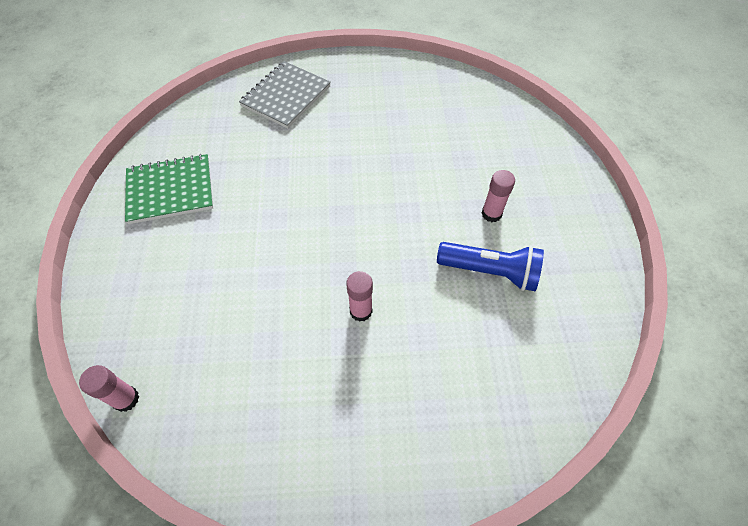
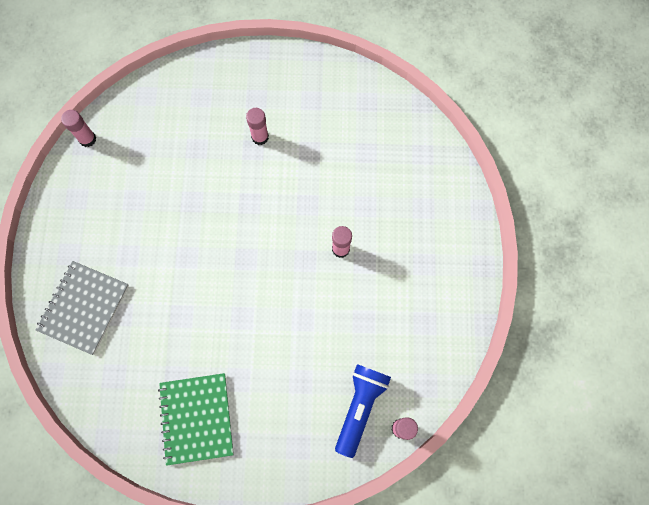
camera: 85 degrees left, 15 degrees up
(286, 96) = (84, 308): grey notebook -> grey notebook turned 75 degrees clockwise
(454, 77) = (87, 139): none -> pink glue stick
(490, 272) = (315, 148): blue flashlight -> blue flashlight (360, 407)

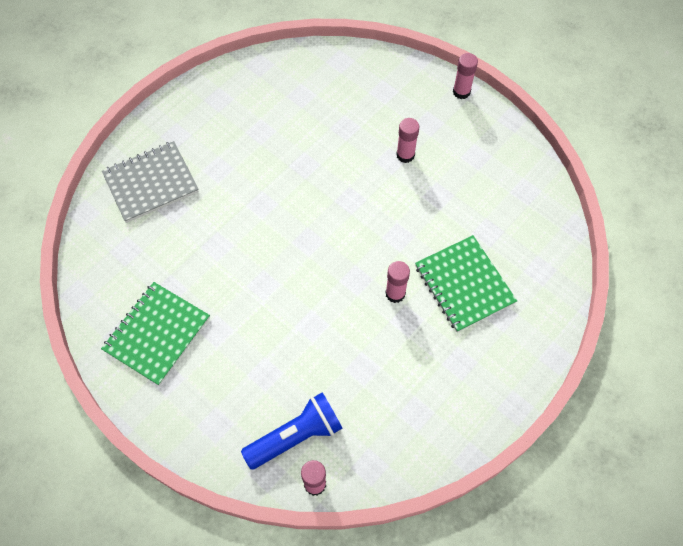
camera: 40 degrees right, 10 degrees down
(87, 139) = (266, 62): pink glue stick -> pink glue stick (461, 92)
(381, 205) = (464, 285): none -> green notebook

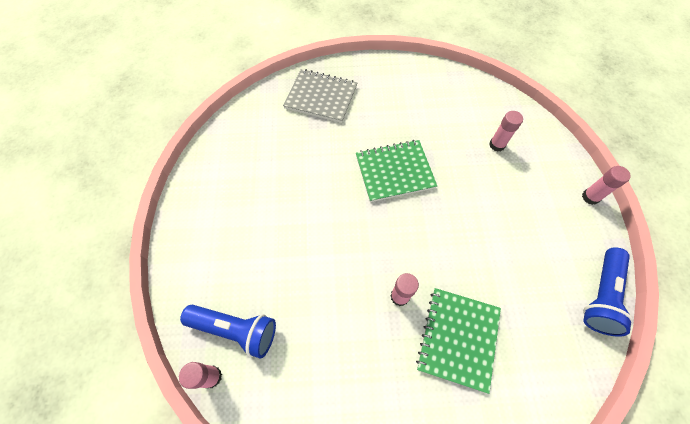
camera: 45 degrees right, 0 degrees up
(157, 334) = (231, 185): green notebook -> green notebook (394, 171)
(405, 155) = (502, 207): pink glue stick -> pink glue stick (497, 145)
(529, 166) = (600, 296): none -> blue flashlight

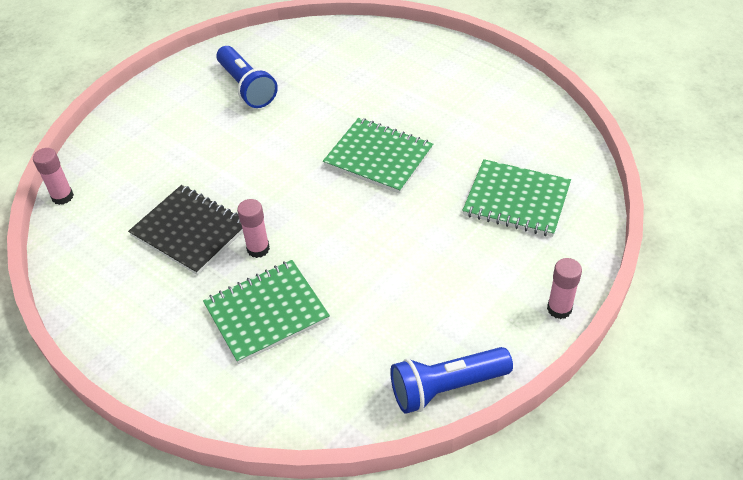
camera: 45 degrees right, 15 degrees down
(235, 330) = (112, 180): blue flashlight -> blue flashlight (247, 87)
(321, 97) = (388, 58): grey notebook -> none
(341, 322) = (190, 231): none -> black notebook
(497, 145) = (516, 200): pink glue stick -> green notebook

